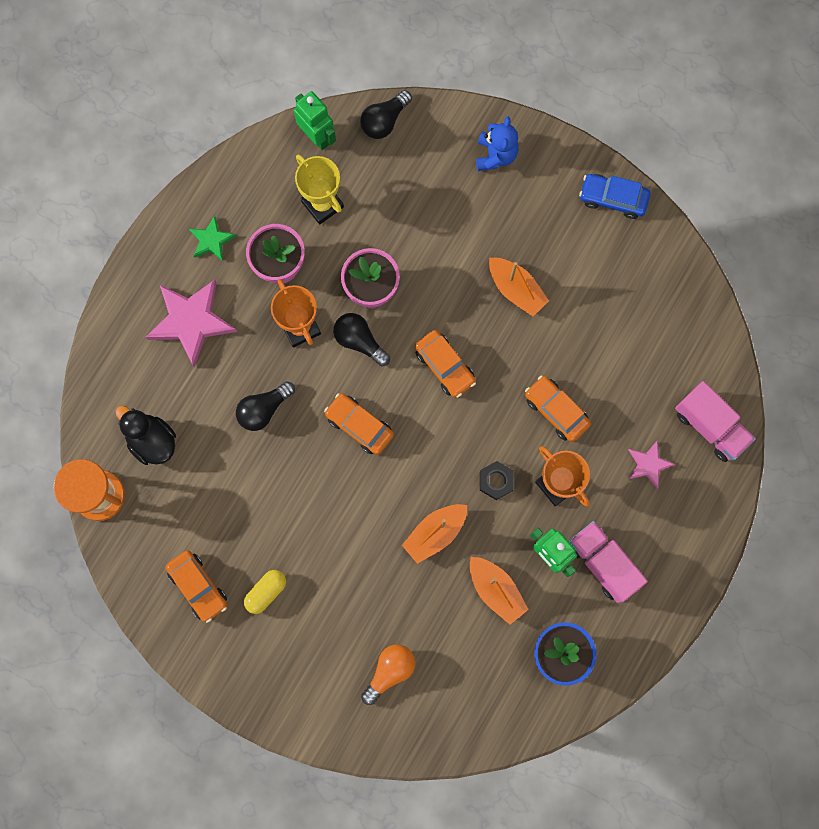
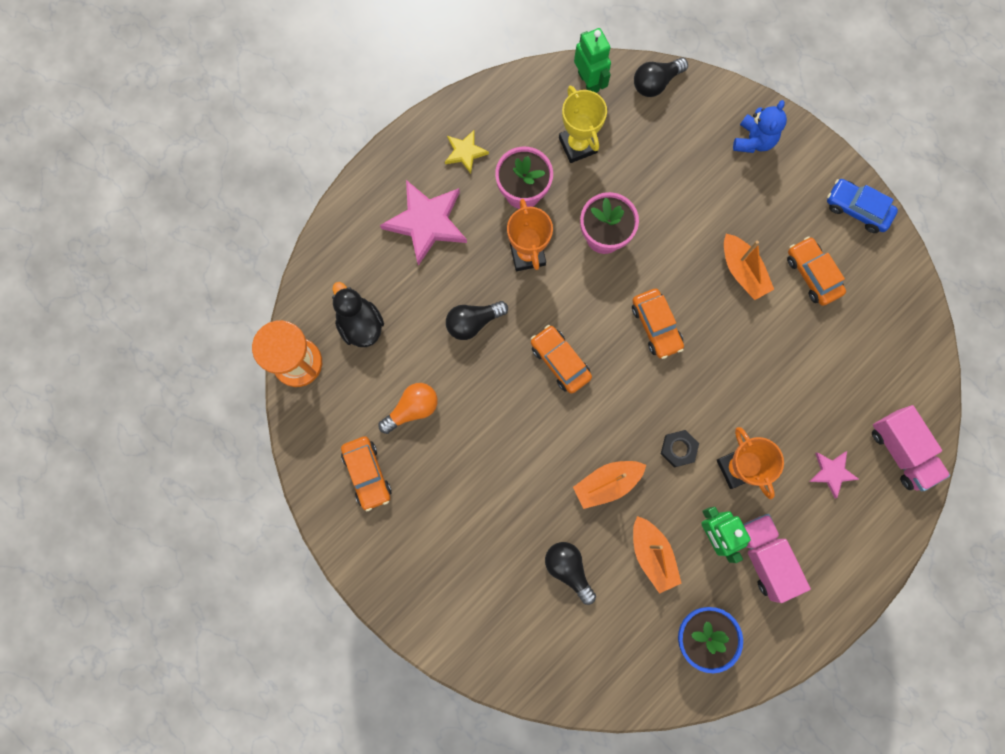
camera: 15 degrees right, 0 degrees up
(211, 240) = (465, 152): green star -> yellow star
(266, 592) = (430, 496): yellow capsule -> none
(359, 341) = (580, 281): black light bulb -> black light bulb (568, 569)
(390, 671) = (529, 606): orange light bulb -> orange light bulb (412, 409)
(556, 411) = (753, 396): orange car -> orange car (812, 274)

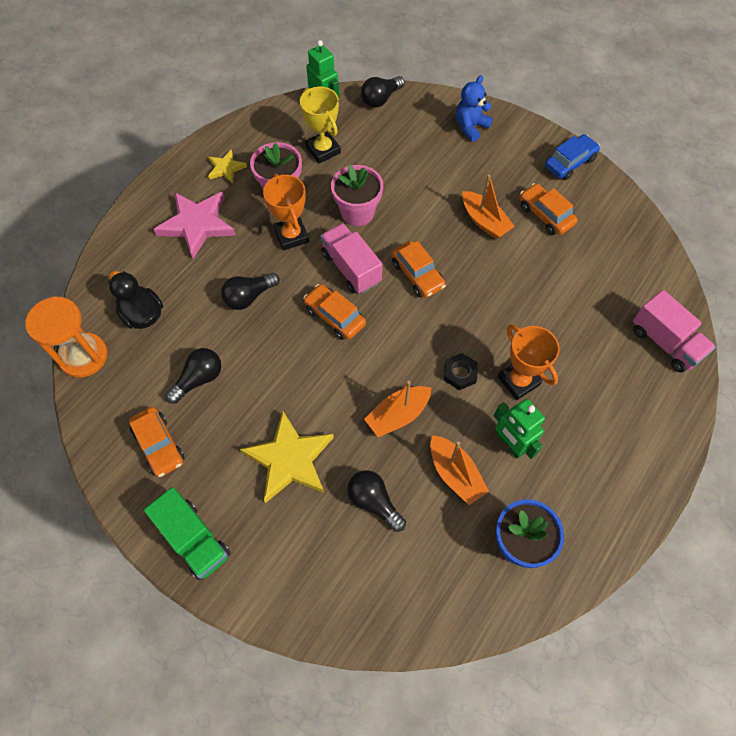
camera: 10 degrees left, 15 degrees down
(393, 575) = (194, 539): none -> green truck
(412, 409) = (199, 379): orange light bulb -> black light bulb
(493, 511) = (290, 459): none -> yellow star
(753, 140) = (470, 127): blue teddy bear -> blue teddy bear turned 150 degrees counterclockwise
(763, 557) = (564, 457): pink truck -> pink truck (351, 268)
(832, 472) = (607, 370): pink star -> none
(857, 209) = (569, 163): blue car -> blue car turned 120 degrees clockwise

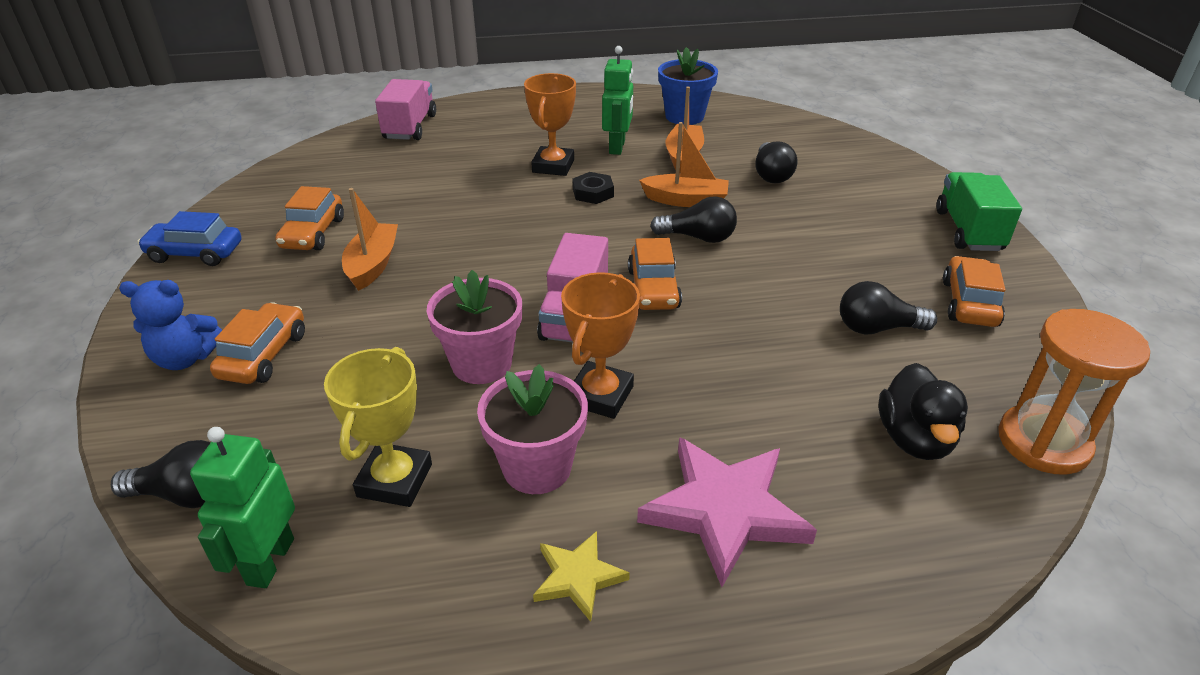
camera: 135 degrees left, 25 degrees down
(249, 297) = (736, 366): black light bulb -> black light bulb (698, 237)
(290, 459) = (824, 227): yellow star -> none
(417, 275) = (516, 268): orange car -> orange car (263, 355)

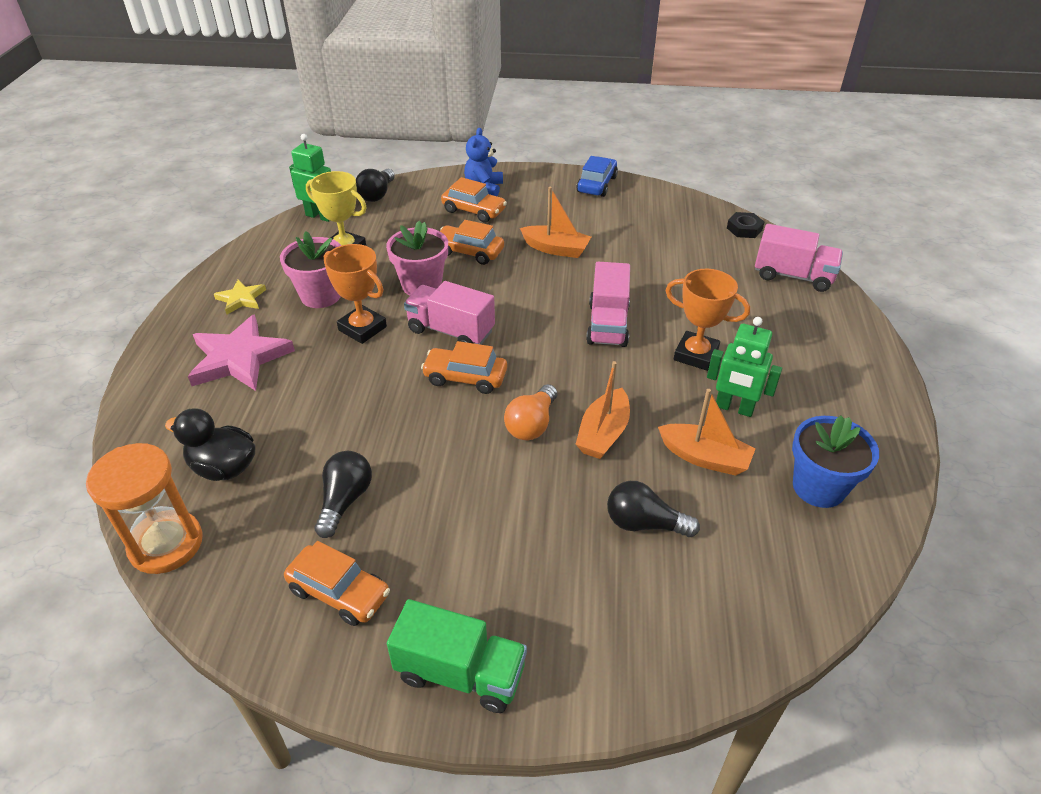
camera: 105 degrees right, 5 degrees up
(313, 233) = (608, 226): orange car -> orange car (469, 252)
(522, 213) = (608, 324): none -> pink truck
(593, 193) = (635, 372): black nut -> black nut (744, 229)
(698, 237) = (531, 424): black light bulb -> orange light bulb

